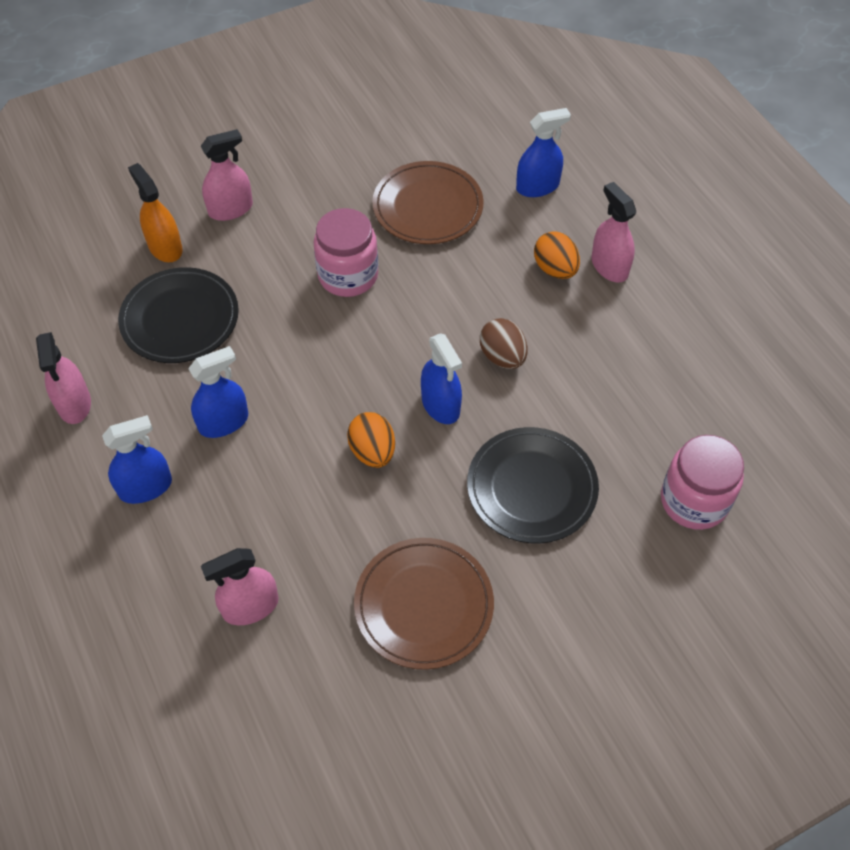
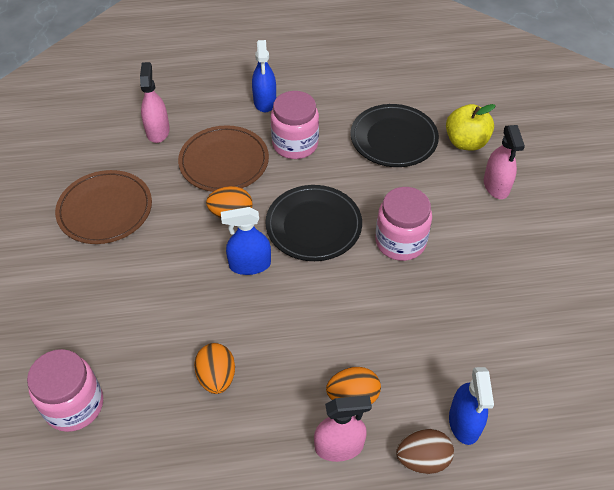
camera: 110 degrees right, 5 degrees down
(74, 404) = (343, 81): pink spray bottle -> none
(165, 247) = (466, 142): orange spray bottle -> yellow apple
(223, 422) = (295, 144): blue spray bottle -> pink jar
(427, 207) = (462, 319): brown plate -> brown plate (224, 162)
(502, 357) = (275, 320): brown egg -> brown egg (422, 459)
(532, 488) = (150, 298): black plate -> black plate (313, 225)
(594, 384) = (217, 377): none -> orange egg

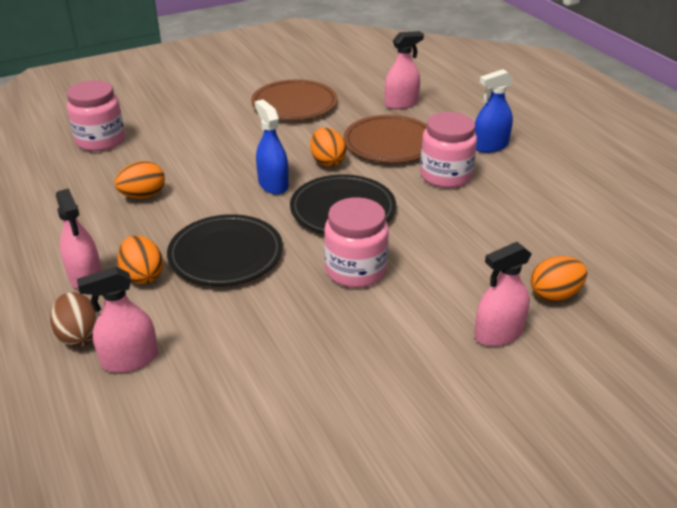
camera: 70 degrees right, 15 degrees down
(393, 138) = (510, 237): black plate -> black plate (226, 254)
(464, 422) = (130, 360): blue spray bottle -> pink spray bottle
(466, 142) = (554, 295): yellow apple -> orange egg

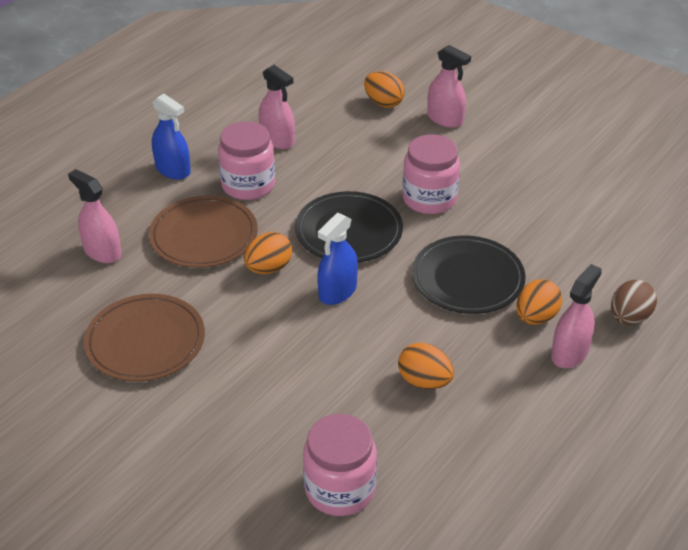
camera: 115 degrees left, 5 degrees up
(130, 360) = (623, 277): pink spray bottle -> pink spray bottle (277, 140)

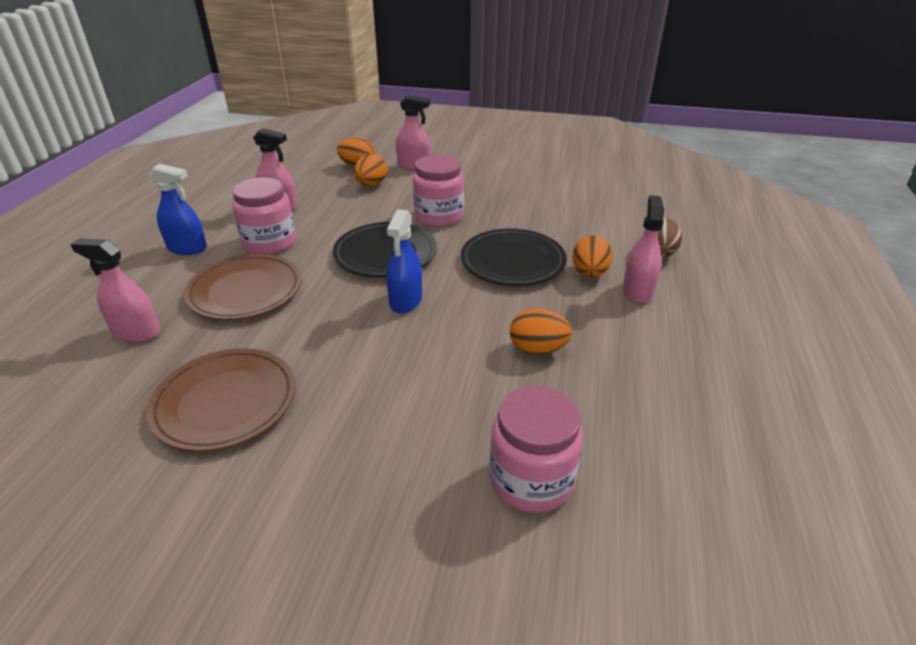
camera: 25 degrees left, 5 degrees down
(268, 268) = (327, 300): orange egg -> orange egg (371, 185)

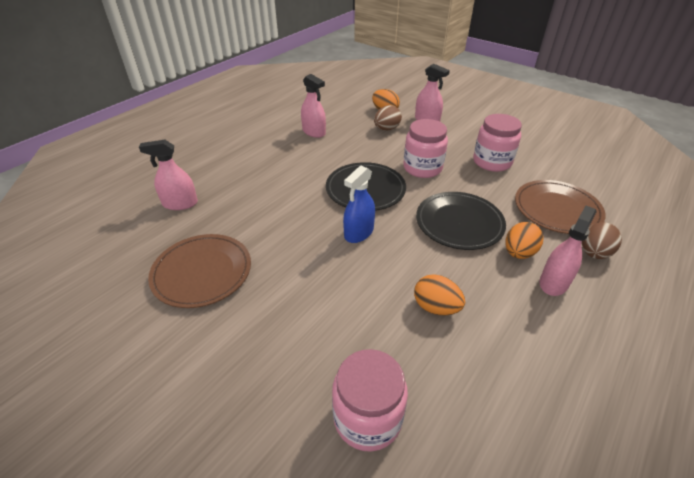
camera: 25 degrees right, 5 degrees up
(136, 332) = (180, 203): pink spray bottle -> pink spray bottle turned 45 degrees counterclockwise
(187, 248) = (240, 150): blue spray bottle -> none
(245, 291) = (258, 192): brown plate -> brown plate (557, 209)
(270, 242) = (292, 159): pink jar -> pink jar (492, 162)
(371, 185) = (386, 129): orange egg -> brown egg

